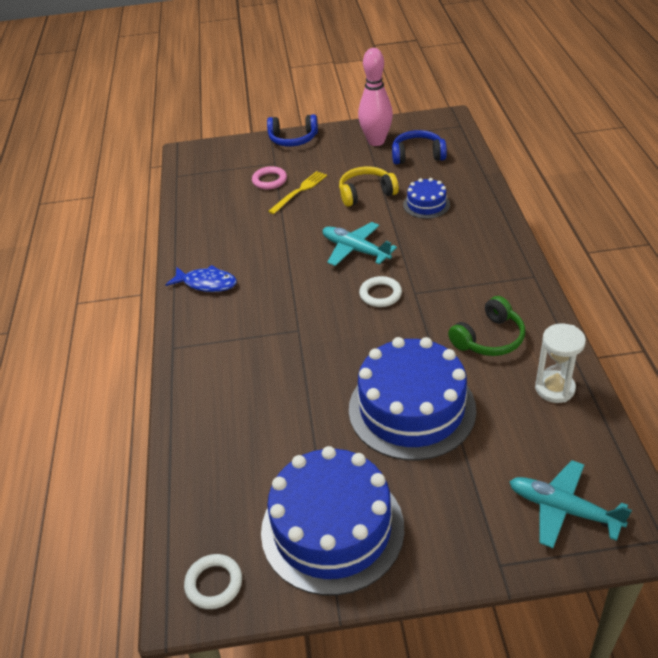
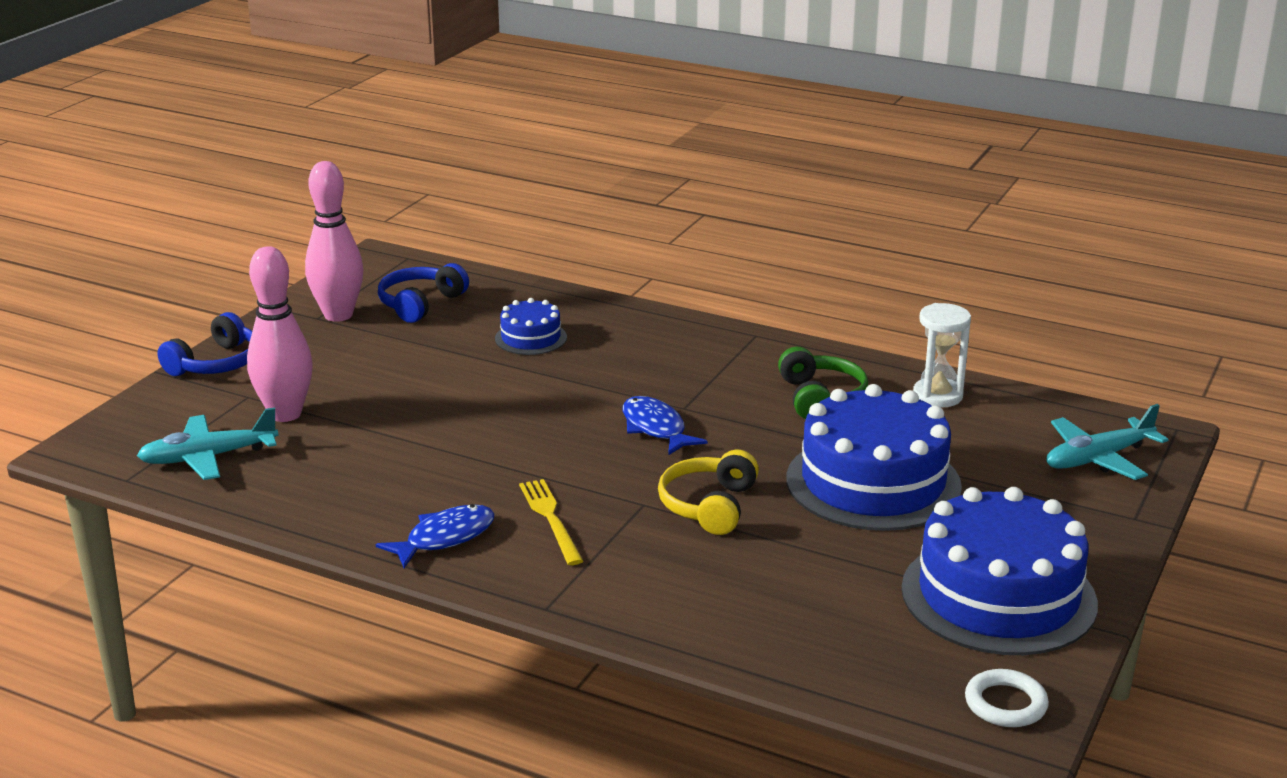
camera: 60 degrees left, 15 degrees down
(269, 180) = (285, 414): pink ring -> pink bowling pin
(299, 191) = (352, 403): yellow fork -> yellow fork (550, 519)
(355, 250) = (545, 412): turquoise plane -> turquoise plane (208, 457)
(366, 193) = (440, 363): yellow headphones -> yellow headphones (709, 506)
(380, 294) = (655, 428): white ring -> blue fish

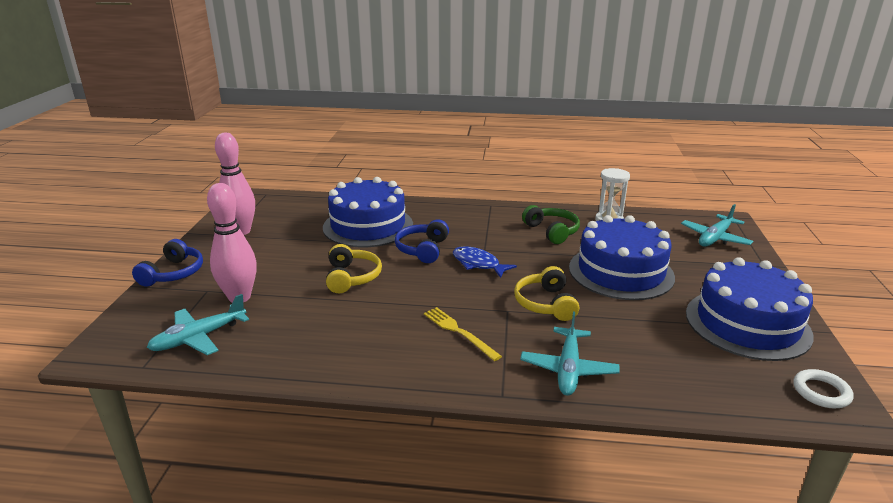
camera: 20 degrees left, 0 degrees up
(420, 304) = (289, 217): blue headphones -> blue headphones (423, 249)
(444, 538) = (400, 360): blue fish -> none
(454, 414) = (352, 277): none -> yellow headphones
(530, 338) = (368, 226): blue cake -> blue cake, size x2.08
(663, 597) = (568, 369): none -> turquoise plane

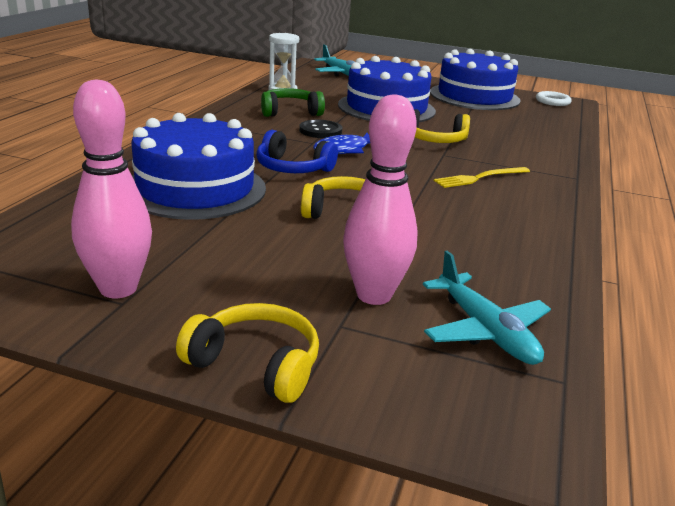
camera: 80 degrees left, 0 degrees up
(173, 273) = (256, 364): blue headphones -> yellow headphones
(516, 249) = (320, 131): none -> black button
(568, 369) = (536, 151): turquoise plane -> none

